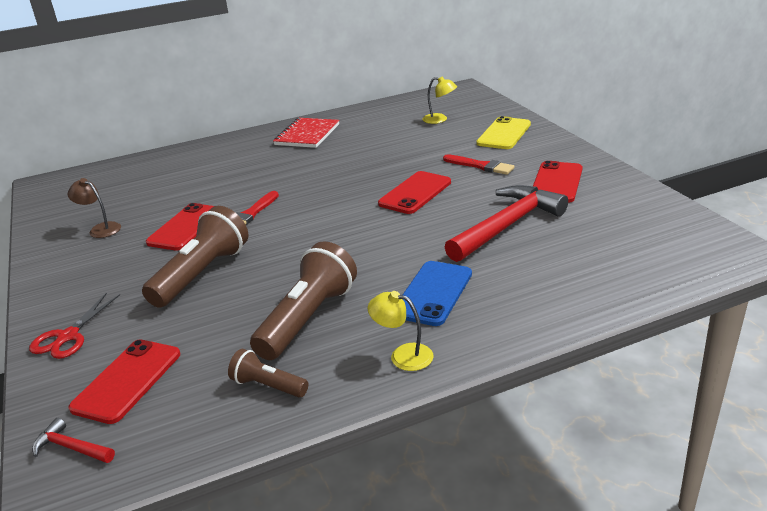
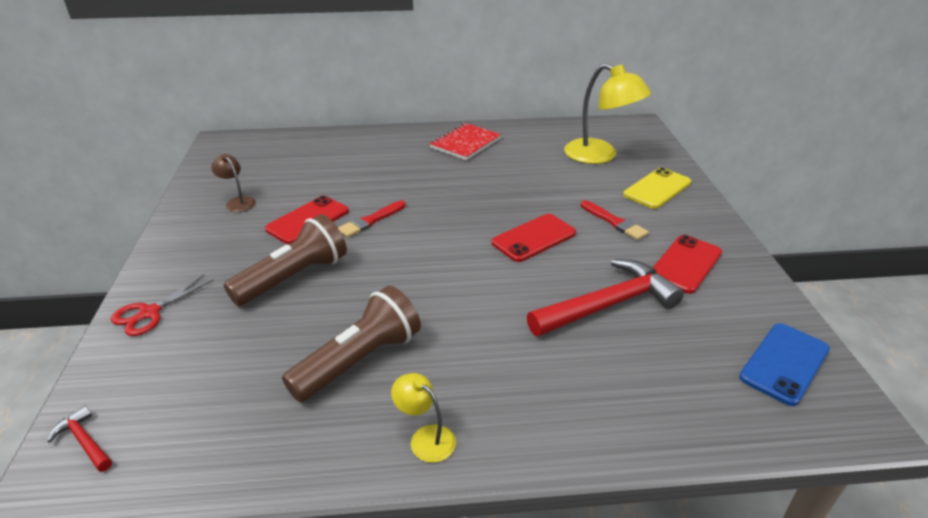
camera: 15 degrees right, 5 degrees up
(127, 381) = (169, 380): red phone -> none
(268, 386) = (283, 430): brown flashlight -> none
(433, 293) = (492, 368): blue phone -> blue phone (784, 363)
(440, 119) = (600, 156): yellow lamp -> yellow lamp, size x2.05

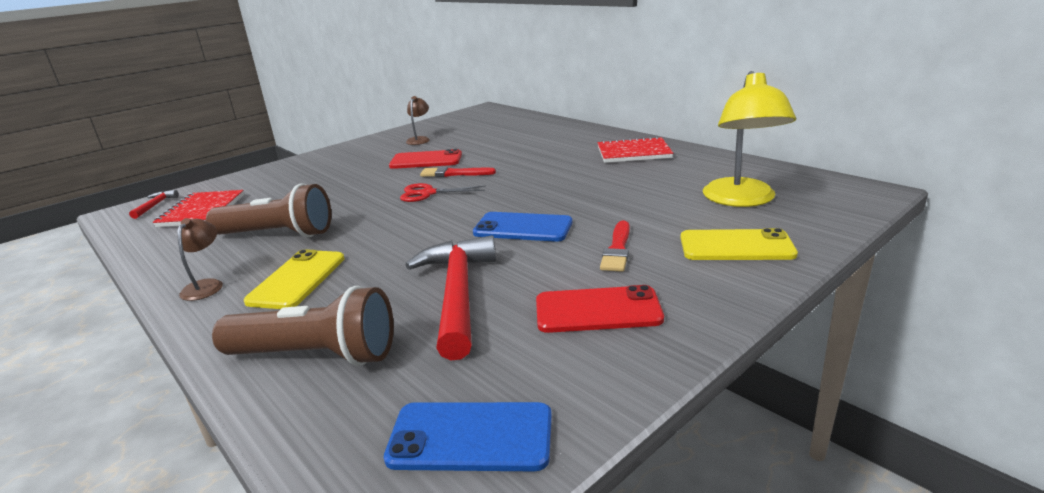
camera: 55 degrees right, 10 degrees down
(149, 313) = (276, 171): red scissors -> red scissors (428, 193)
(187, 401) = (201, 211): none -> red notebook
(294, 277) = (352, 183): brown flashlight -> brown flashlight (316, 355)
(425, 438) = (206, 285): yellow lamp -> brown lamp
(486, 374) = (297, 279): none -> yellow phone
(533, 238) = (523, 228): red phone -> blue phone
(608, 305) = (457, 294): red hammer -> red hammer turned 120 degrees counterclockwise

